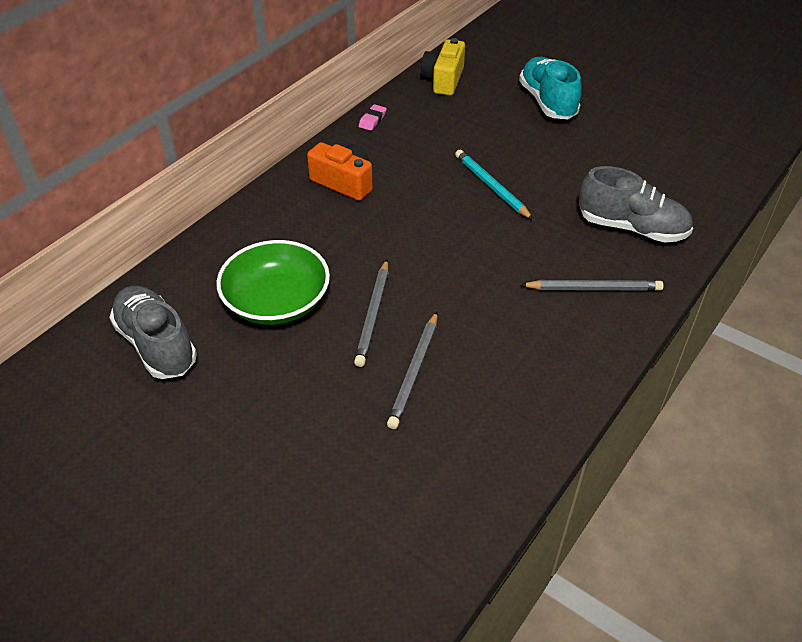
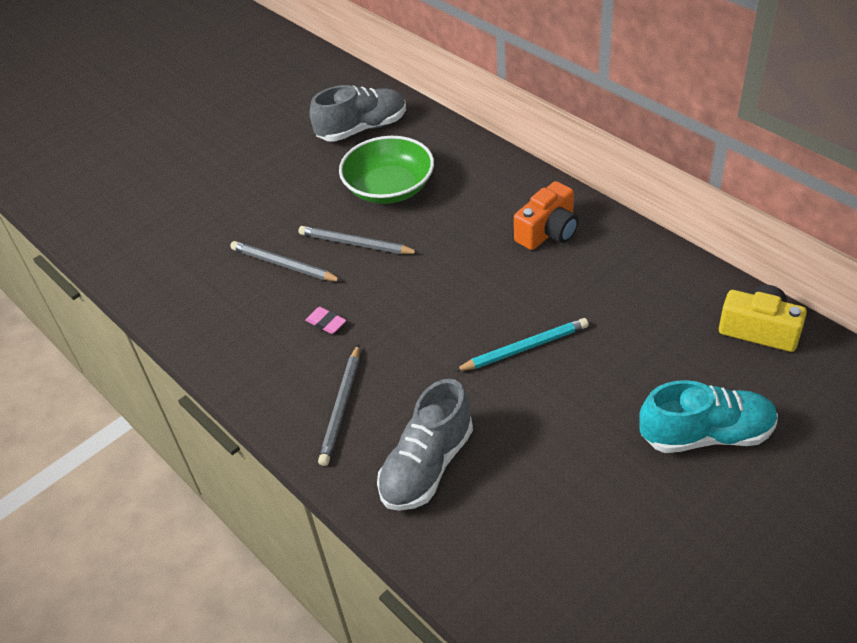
camera: 105 degrees right, 0 degrees up
(372, 120) = (664, 258): pink eraser -> pink eraser (326, 323)

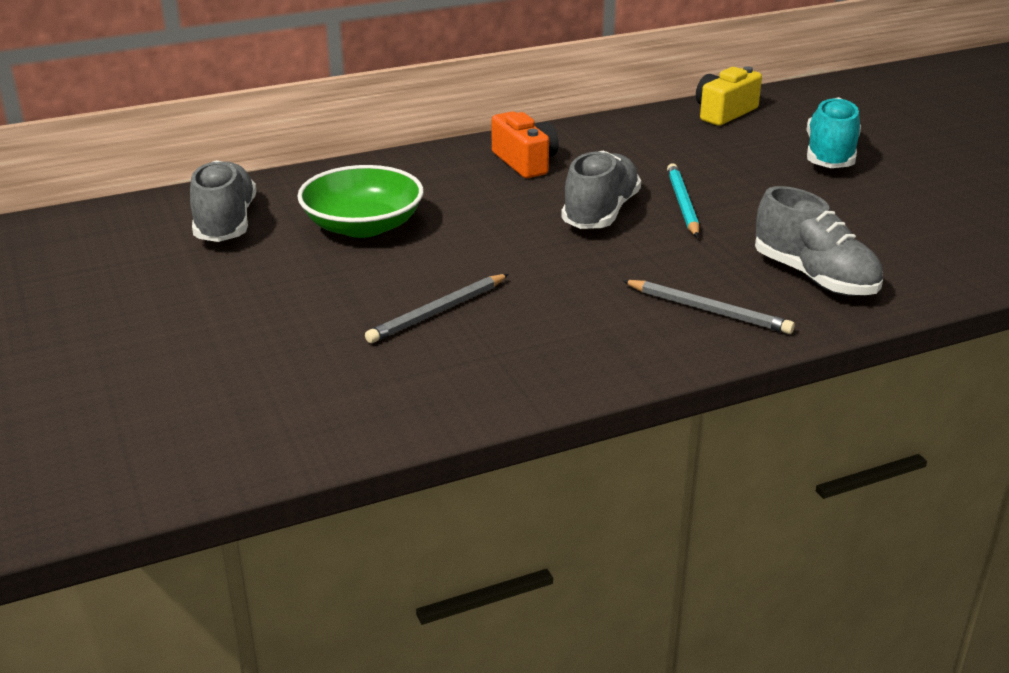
camera: 75 degrees left, 15 degrees down
(326, 323) = (566, 299): pink eraser -> none
(356, 244) = (444, 261): grey pencil -> none
(477, 302) = (600, 213): none -> grey shoe

